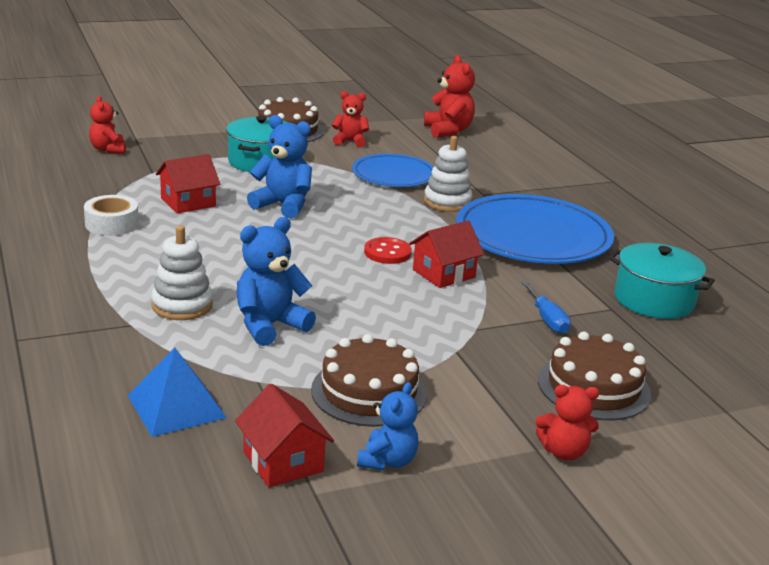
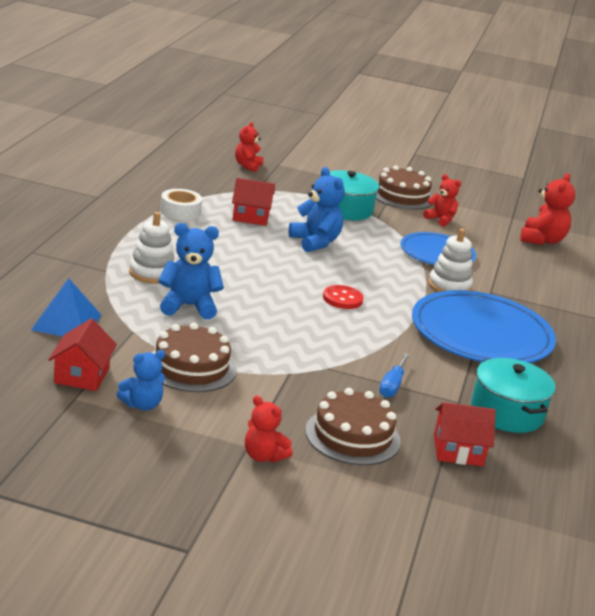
camera: 35 degrees right, 0 degrees up
(444, 273) = (362, 327): red house -> red house (458, 450)

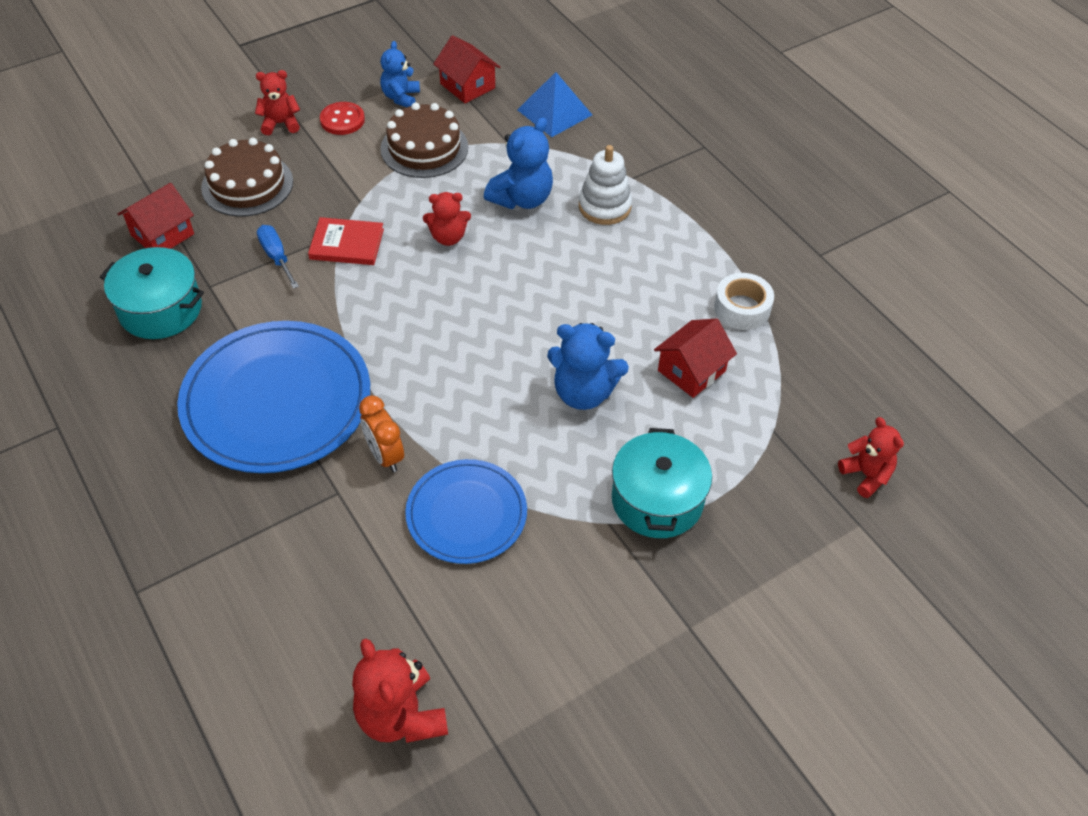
camera: 135 degrees right, 25 degrees up
(336, 361) = (347, 244): none -> red book
(342, 299) = (442, 326): red button -> red button (342, 120)
(402, 196) = (663, 624): brown cake -> none
(440, 220) = (555, 611): red teddy bear -> red teddy bear (448, 237)
(449, 286) = (385, 456): white stacking toy -> orange clock

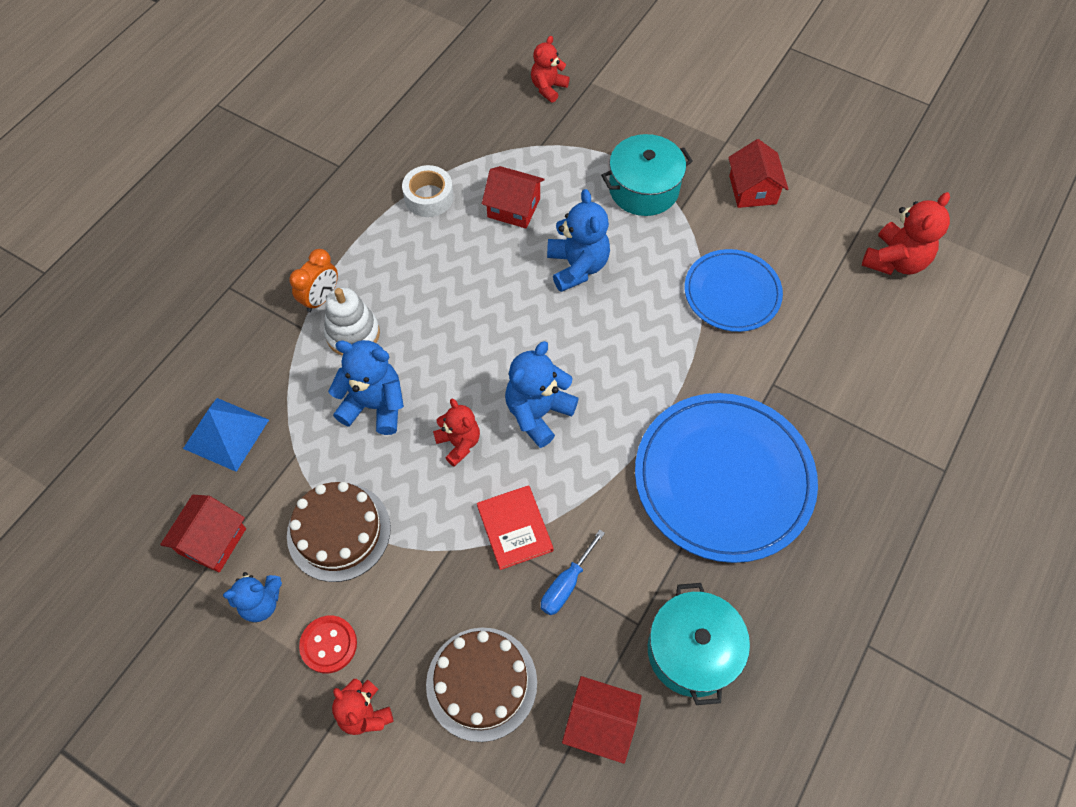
camera: 115 degrees left, 10 degrees up
(385, 456) = (720, 369): orange clock -> orange clock (321, 298)
(439, 298) = (538, 413): none -> blue teddy bear
(596, 615) = (752, 190): none -> red house

